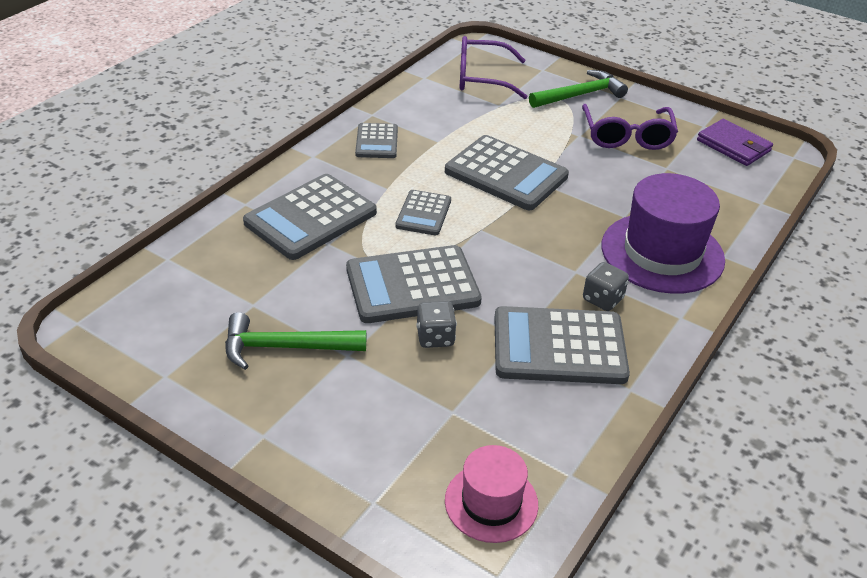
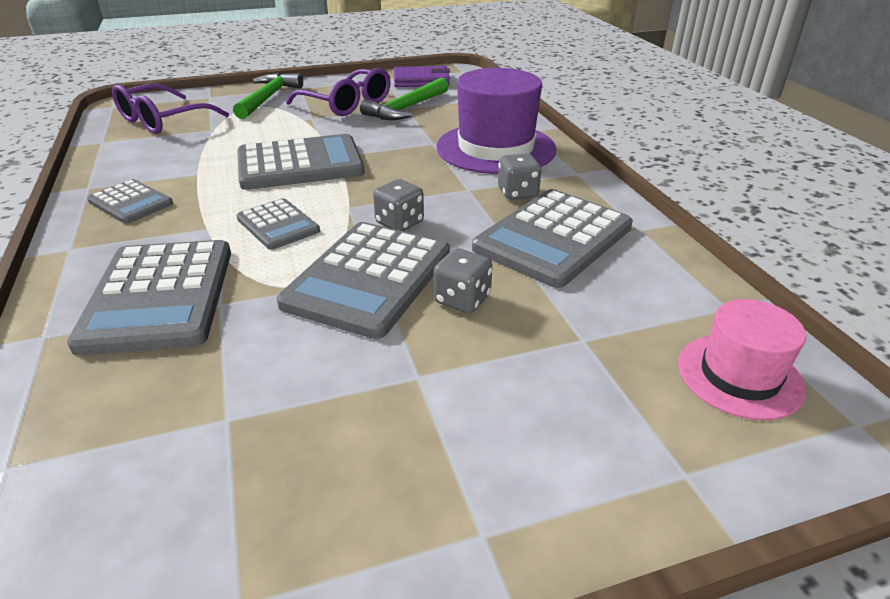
camera: 50 degrees left, 5 degrees down
(286, 347) = (343, 425): green hammer -> green hammer (406, 108)
(488, 263) = (399, 223): none -> grey dice

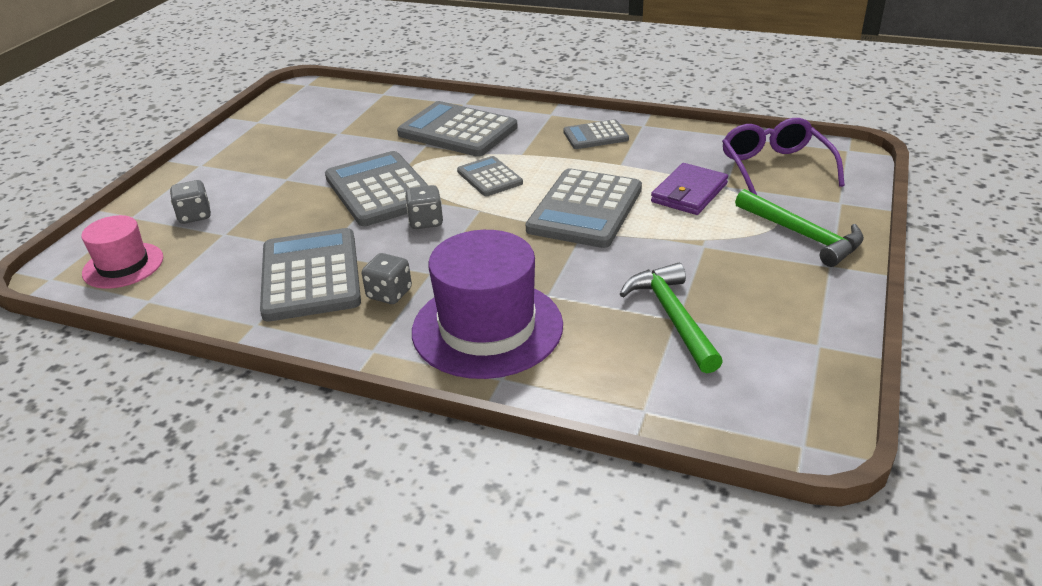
camera: 130 degrees right, 0 degrees up
(278, 225) = (489, 177): grey calculator -> grey calculator turned 60 degrees clockwise
(347, 104) = (729, 280): purple glasses -> none
(421, 80) = (784, 377): purple wallet -> purple wallet (689, 193)
(462, 300) = (313, 211): grey dice -> grey dice (195, 216)

